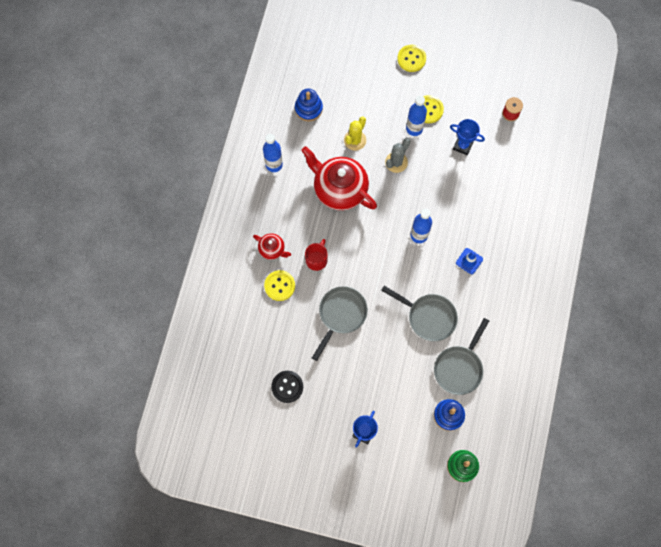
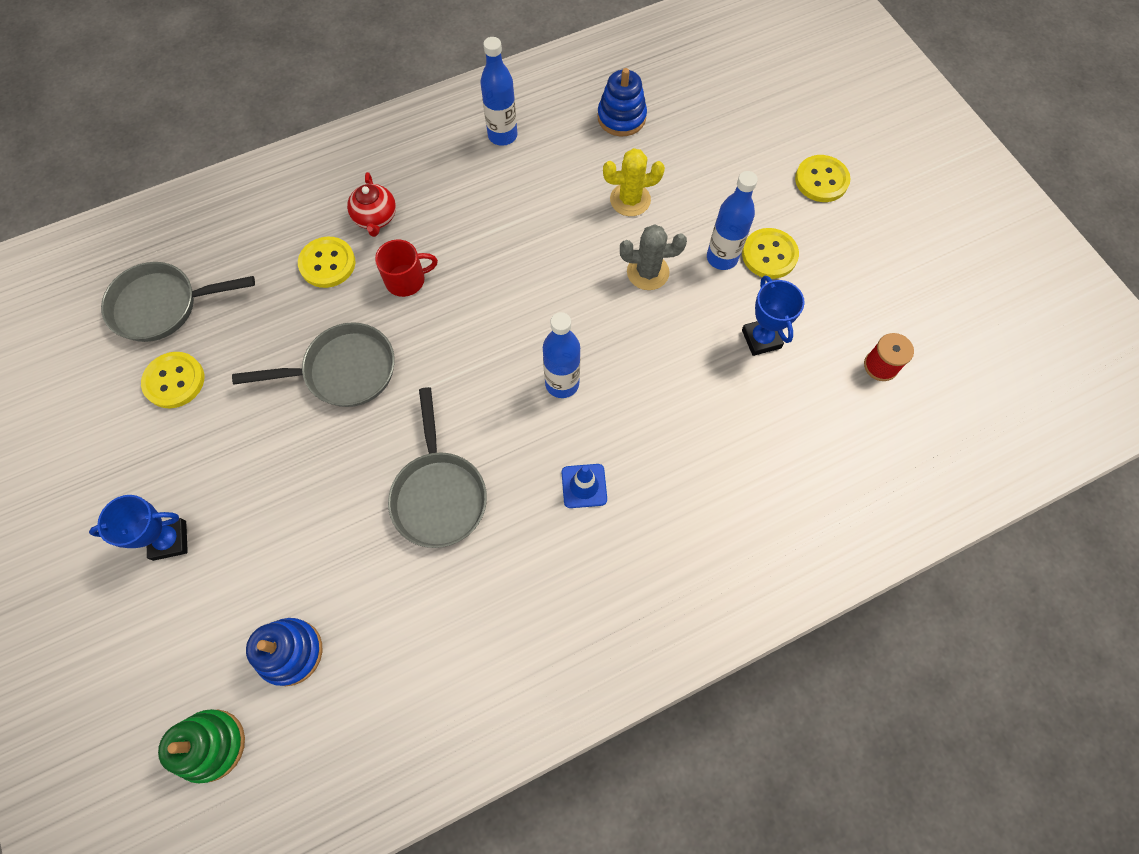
camera: 50 degrees right, 5 degrees down
(287, 387) = (174, 381): black button -> yellow button
(339, 189) = (538, 233): red teapot -> none
(459, 368) = (388, 607): grey pan -> grey pan (162, 306)

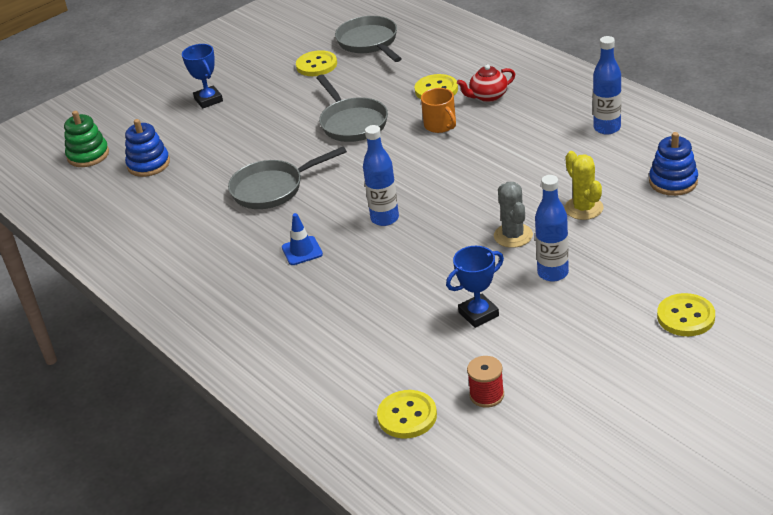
camera: 80 degrees right, 30 degrees down
(406, 280) = (440, 125): red mug -> orange mug
(769, 255) = (573, 301): yellow button -> yellow button (407, 416)

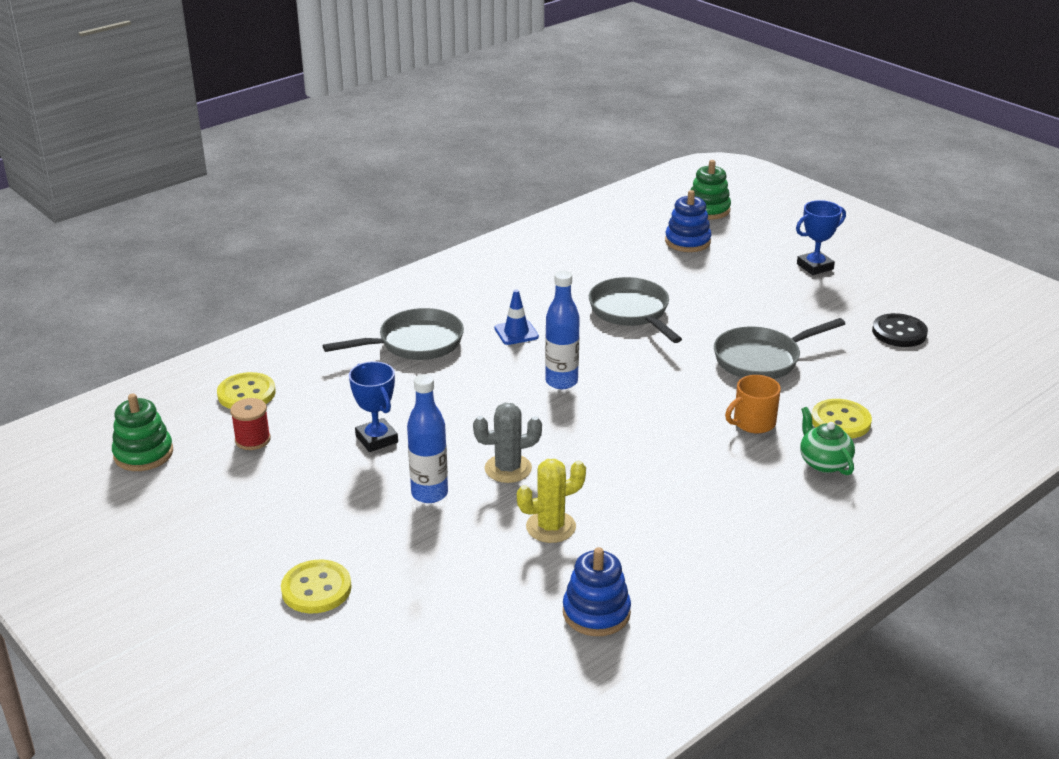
camera: 85 degrees right, 5 degrees down
(316, 65) = (899, 332): yellow button -> black button
(369, 42) = (962, 370): grey pan -> grey pan (415, 343)
(488, 96) = (824, 462): red teapot -> green teapot
(518, 471) = (143, 454): none -> green stacking toy
(607, 128) = (737, 563): blue bottle -> none

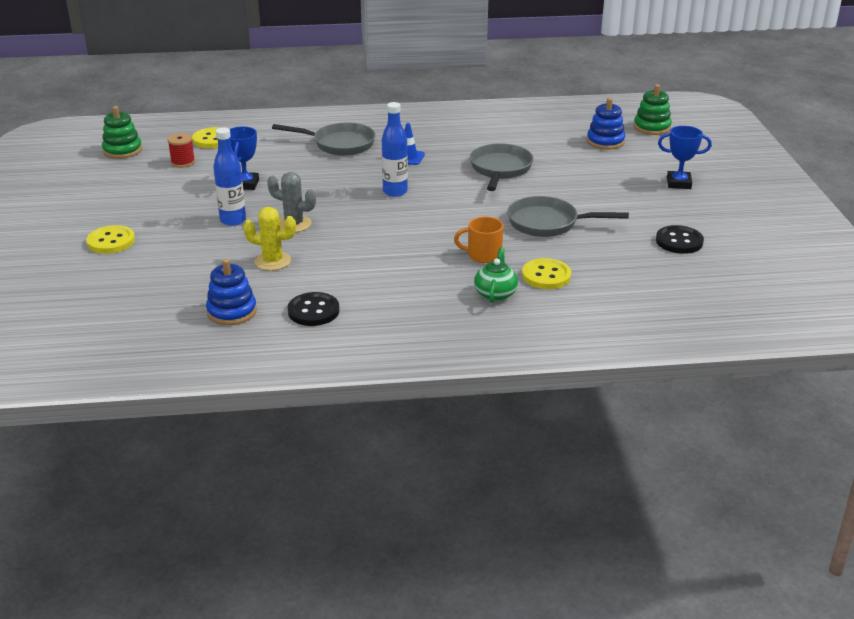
camera: 35 degrees right, 0 degrees up
(681, 568) = (313, 311): none -> black button

